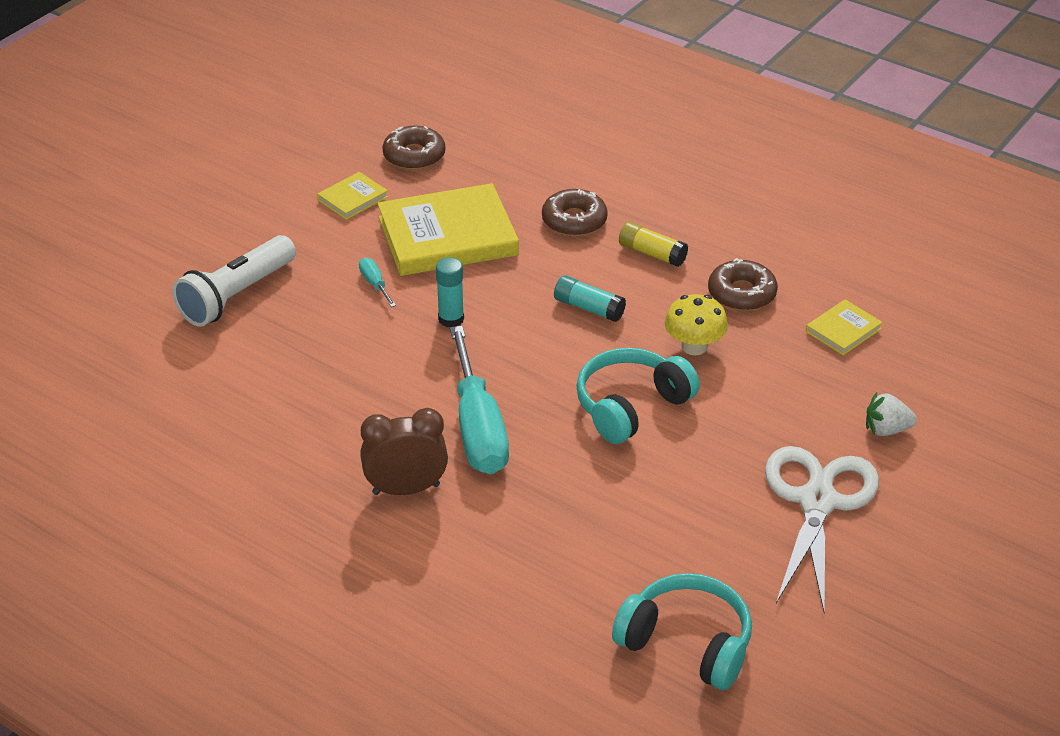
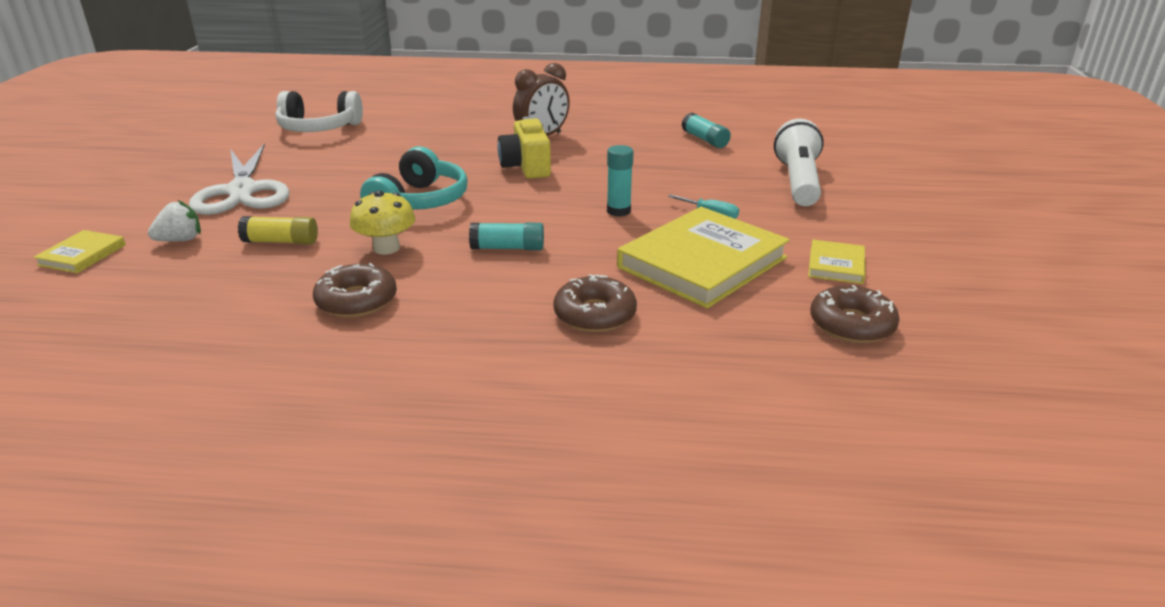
camera: 150 degrees right, 10 degrees down
(226, 404) = (705, 140): none -> turquoise glue stick
(478, 428) = (526, 167): turquoise screwdriver -> yellow camera
(652, 253) = (480, 309): yellow glue stick -> yellow glue stick (281, 242)
(687, 643) = (319, 128): turquoise headphones -> white headphones
(843, 330) = (229, 299): yellow book -> yellow book (82, 255)

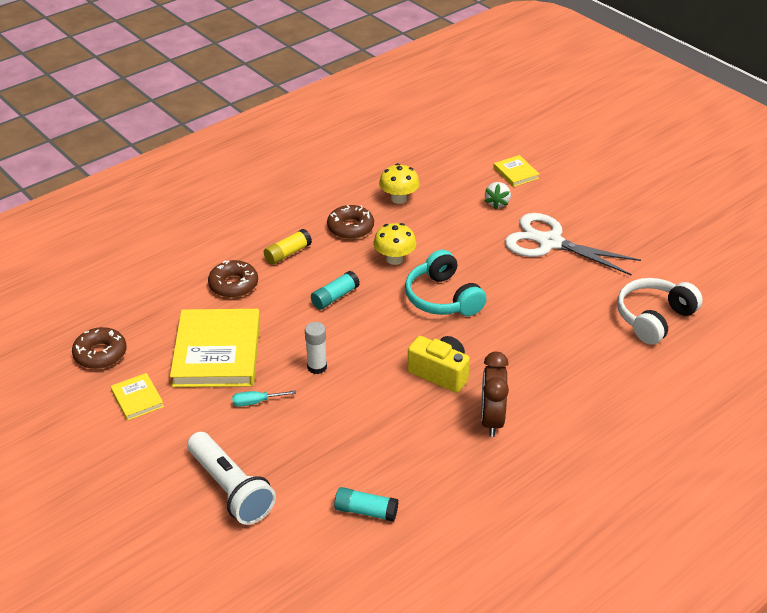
camera: 135 degrees right, 10 degrees up
(238, 301) = (399, 198): none -> yellow mushroom
(281, 242) = (451, 231): yellow glue stick -> yellow glue stick (288, 253)
(618, 211) = (317, 367): turquoise glue stick -> white glue stick

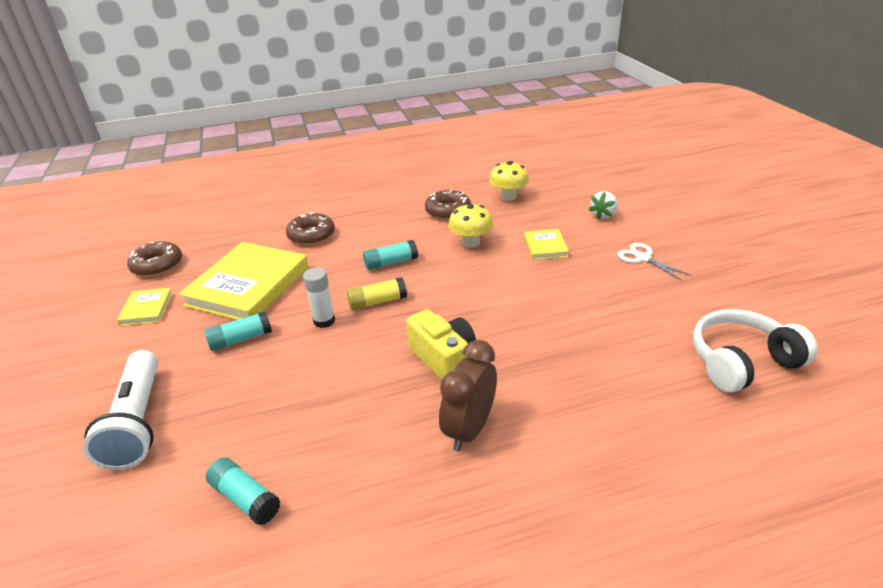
camera: 25 degrees right, 5 degrees down
(256, 402) = (241, 339): turquoise screwdriver -> turquoise glue stick
(288, 253) = (377, 220): yellow glue stick -> yellow glue stick (377, 302)
(443, 298) = (496, 285): turquoise headphones -> none
(516, 173) = (636, 195): yellow book -> yellow book (545, 247)
(550, 242) = (643, 258): white scissors -> white scissors, size x0.49

